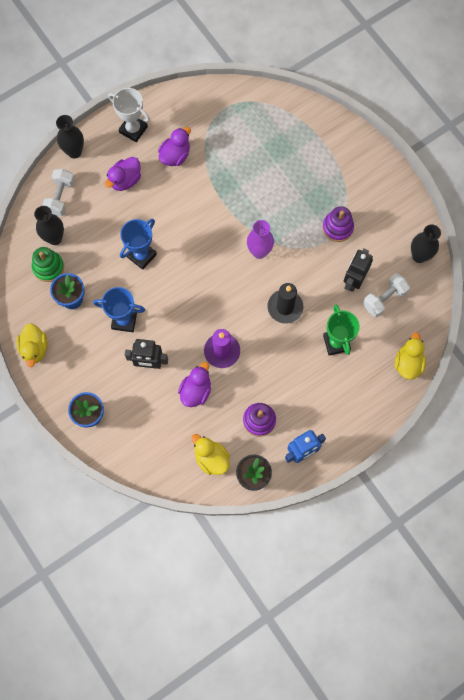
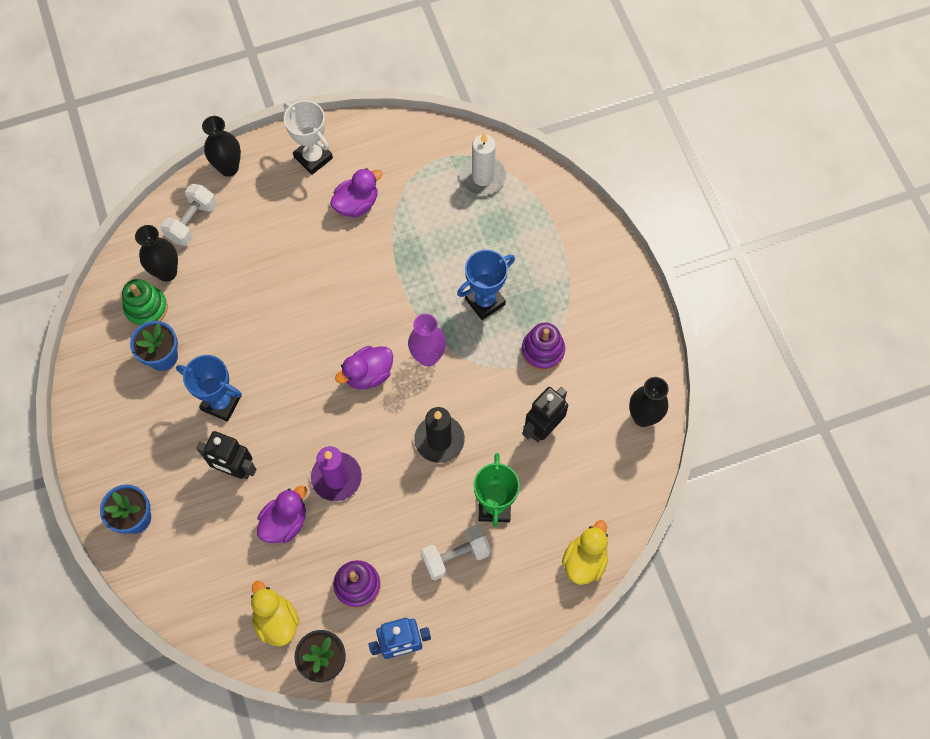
camera: 15 degrees right, 5 degrees down
(34, 349) = (93, 410): yellow duck -> none
(125, 180) = (282, 220): purple duck -> purple duck (368, 374)
(141, 255) = (271, 323): blue trophy -> blue trophy (485, 301)
(259, 114) = (483, 177): none -> white candle
(384, 299) = (578, 463): white dumbbell -> white dumbbell (455, 556)

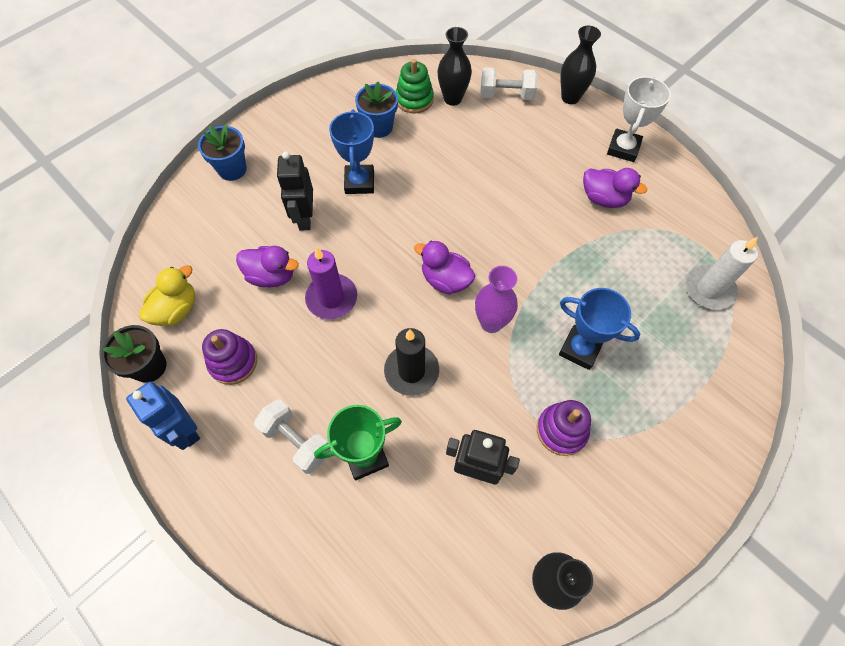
camera: 65 degrees right, 5 degrees down
(584, 560) = (344, 586): yellow duck -> none

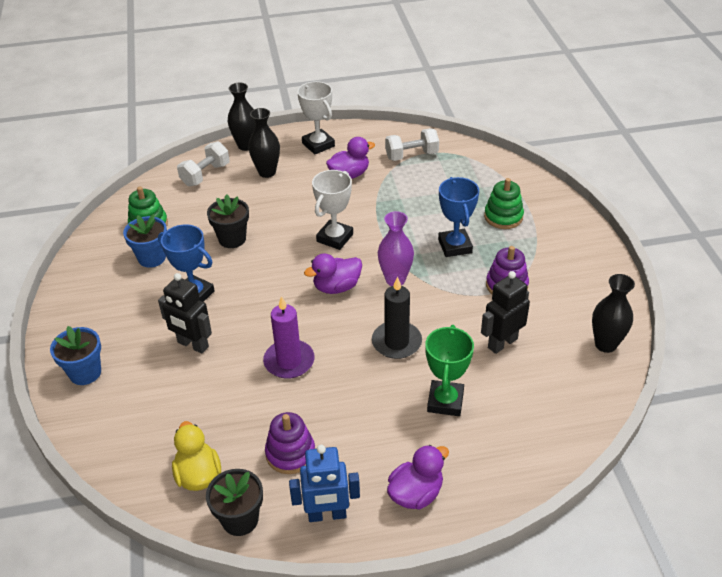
camera: 55 degrees left, 20 degrees down
(271, 276) = (229, 391): purple duck -> purple duck (416, 494)
(296, 441) = (399, 439): white dumbbell -> white dumbbell (411, 155)
(443, 165) = (232, 239): none -> black flower pot
(452, 99) = (174, 204): black vase -> black vase (267, 172)
(507, 240) = (335, 238): none -> white trophy
(580, 349) = (455, 246): blue trophy -> blue trophy turned 75 degrees counterclockwise
(664, 371) = (503, 217): none -> green stacking toy
(708, 289) = (463, 167): white candle -> none

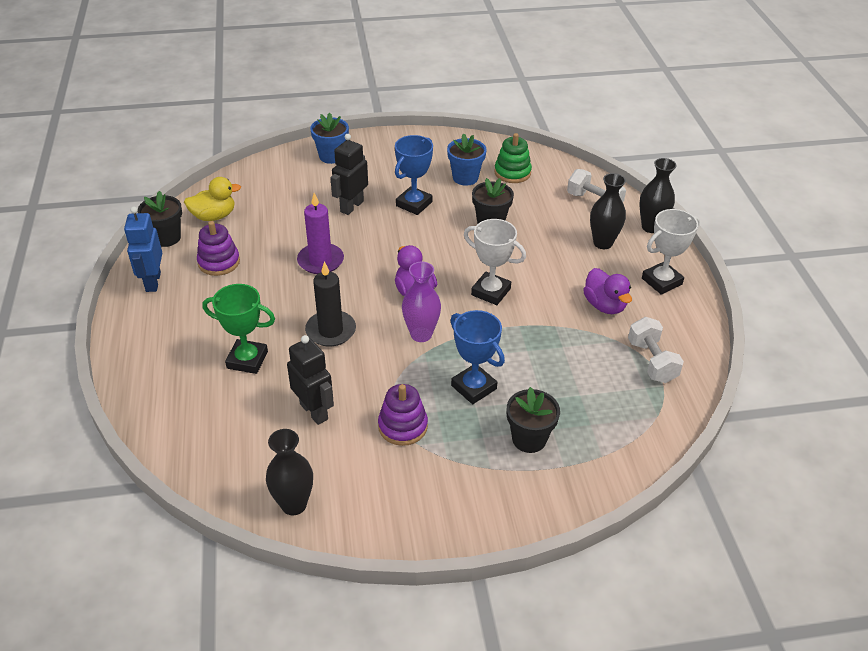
camera: 90 degrees right, 0 degrees up
(416, 494) = (153, 333): purple duck -> none
(455, 246) = (474, 387): blue trophy -> blue trophy turned 60 degrees clockwise
(503, 217) = (529, 439): green stacking toy -> black flower pot

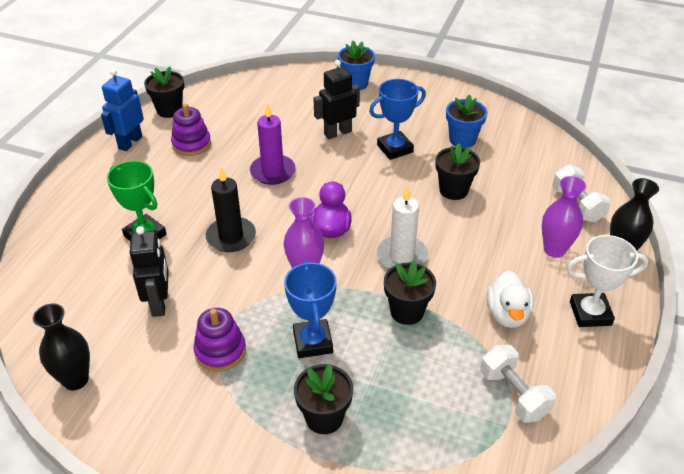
camera: 30 degrees right, 0 degrees up
(214, 216) = (219, 104): yellow duck -> none
(491, 292) = (401, 256): white trophy -> white candle
(512, 172) = (513, 149): green stacking toy -> none
(529, 333) = (407, 311): none -> black flower pot
(603, 243) = (554, 250): black vase -> purple vase
(604, 305) = (507, 314): purple duck -> white duck
(651, 361) = (513, 394): white dumbbell -> white dumbbell turned 45 degrees counterclockwise

